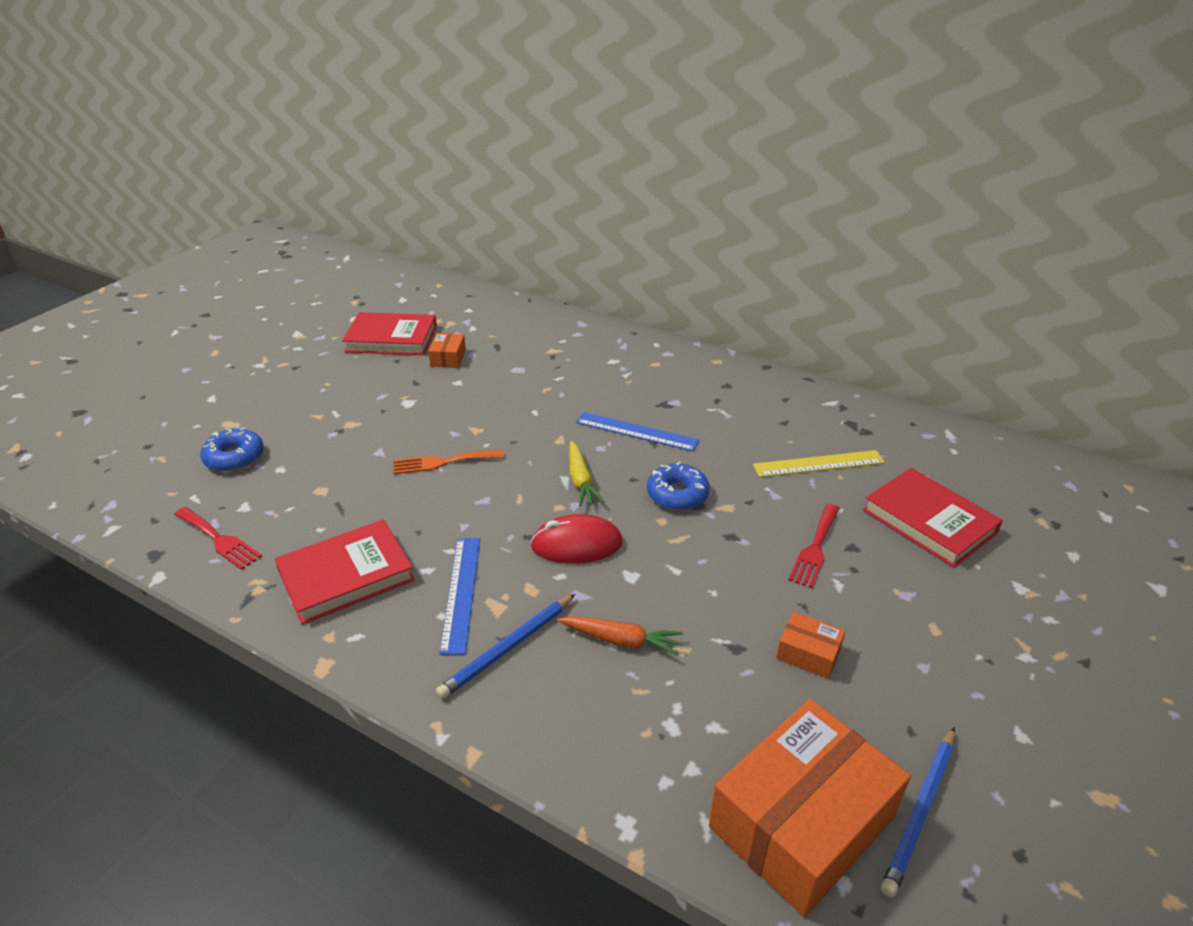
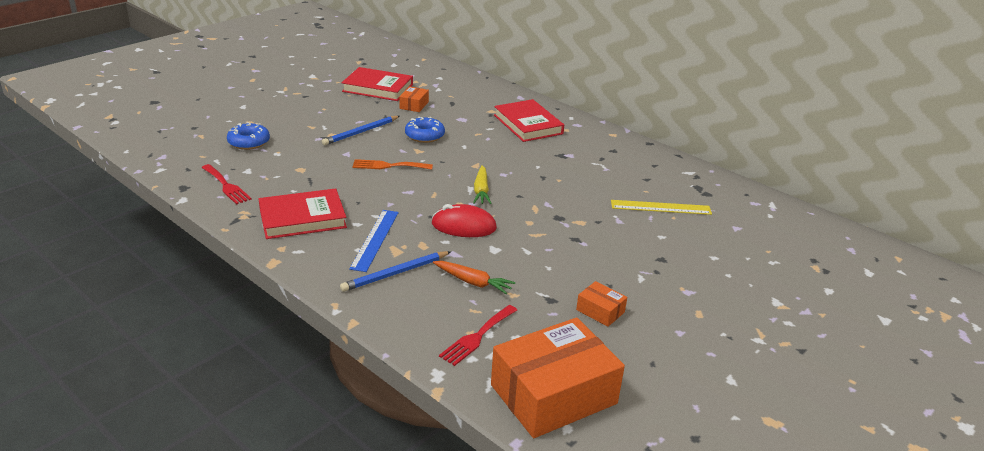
camera: 10 degrees right, 5 degrees down
(636, 431) = (533, 168): blue ruler -> none
(677, 494) = (547, 209): blue donut -> blue donut (424, 135)
(815, 548) = (633, 255): red fork -> red fork (477, 337)
(920, 812) = (637, 404): blue pencil -> blue pencil (361, 132)
(929, 521) = (727, 253): red book -> red book (528, 124)

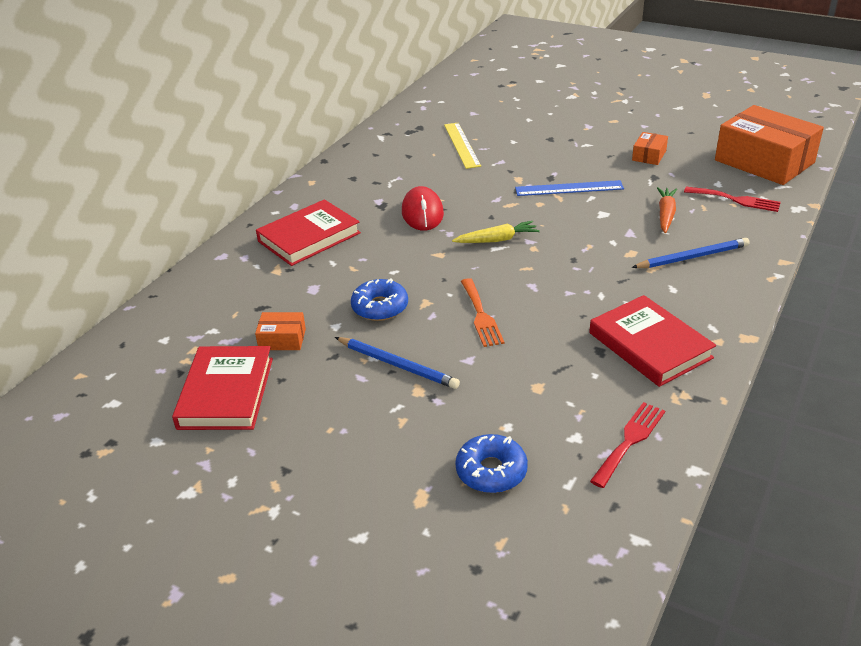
camera: 100 degrees left, 5 degrees up
(375, 239) = (647, 283): blue ruler -> blue ruler (569, 188)
(395, 273) = (692, 257): blue pencil -> blue pencil turned 60 degrees counterclockwise
(464, 226) = (576, 237): red mouse -> red mouse (422, 213)

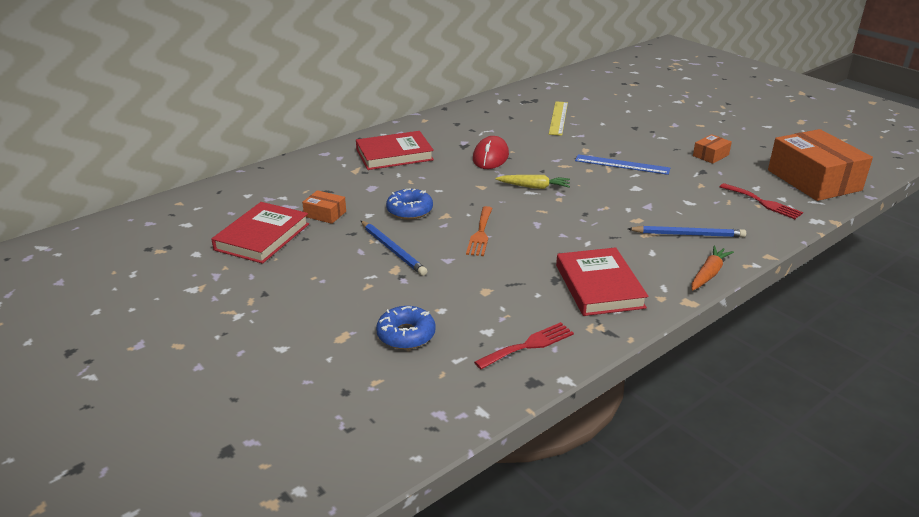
camera: 20 degrees right, 5 degrees down
(665, 215) = (689, 200): orange carrot -> orange carrot (708, 274)

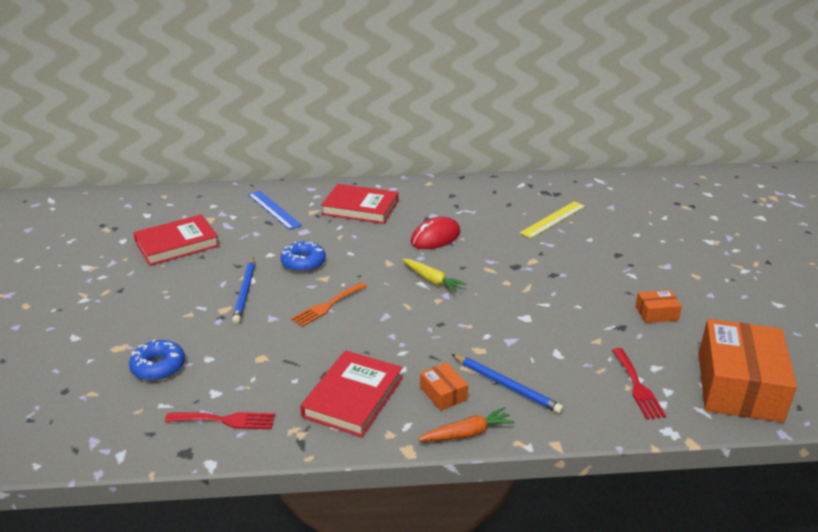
camera: 35 degrees right, 0 degrees up
(325, 214) = (241, 241): orange box -> orange box (443, 393)
(622, 164) = (546, 289): blue ruler -> blue ruler (274, 209)

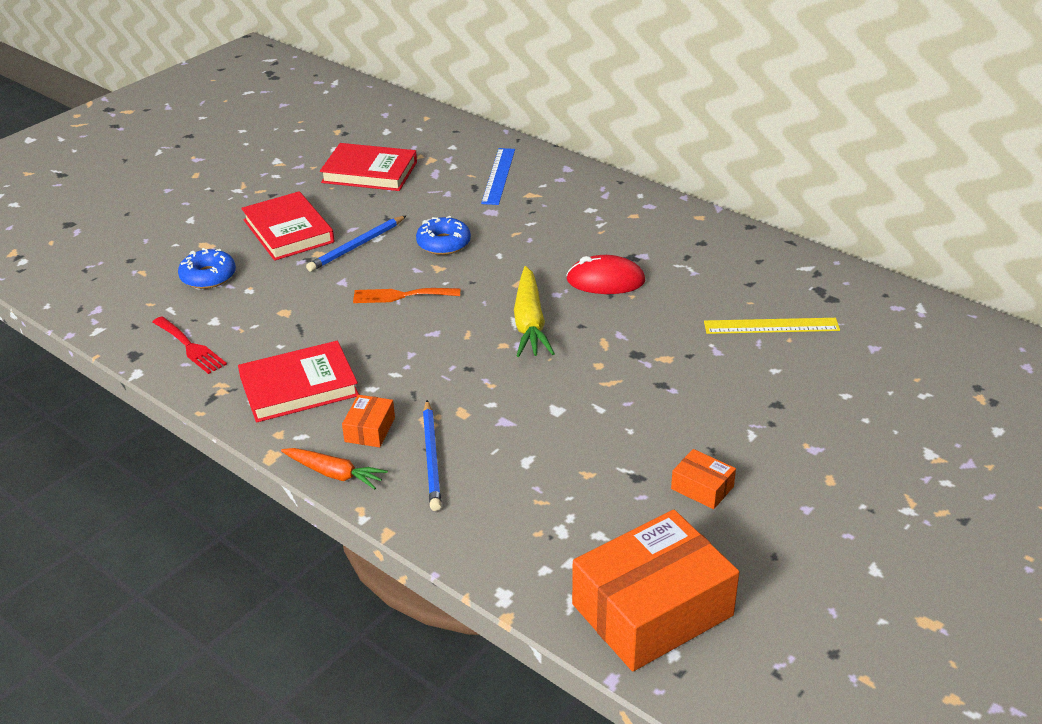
camera: 45 degrees right, 5 degrees up
(360, 208) = (582, 212): red book -> red book (288, 231)
(432, 280) = (529, 322): yellow carrot -> yellow carrot, size x1.51
(637, 386) = (548, 539): red fork -> none

